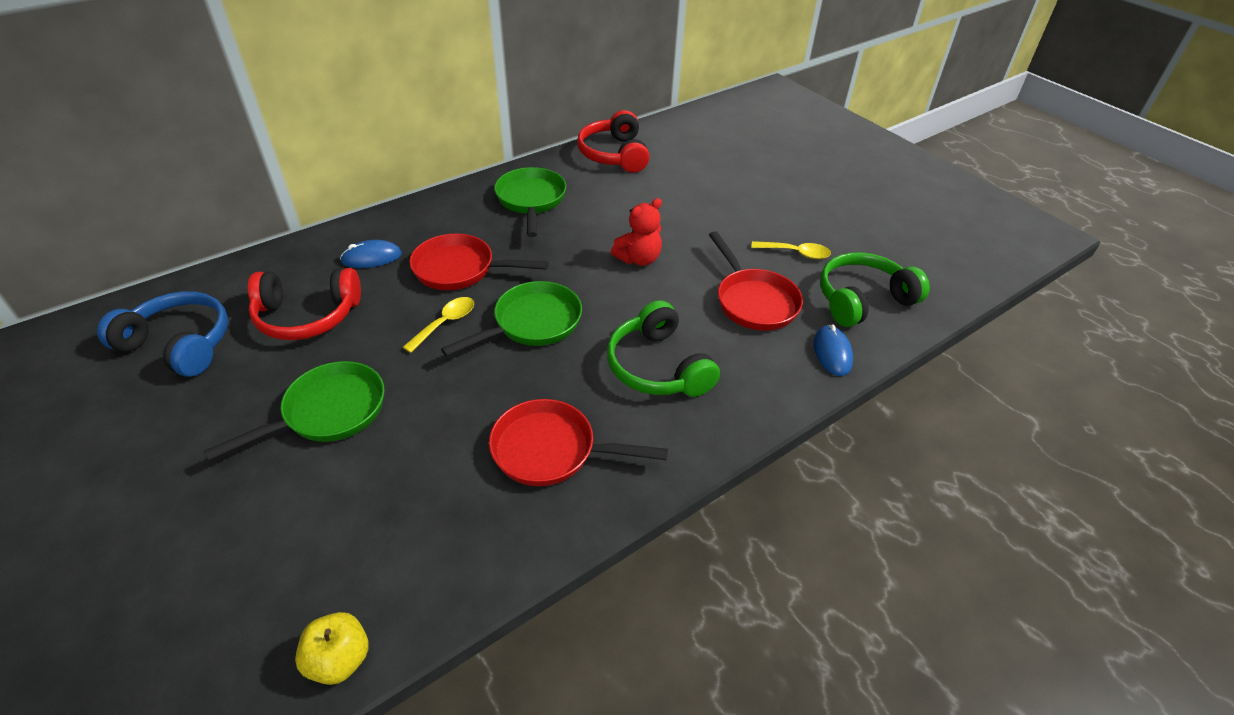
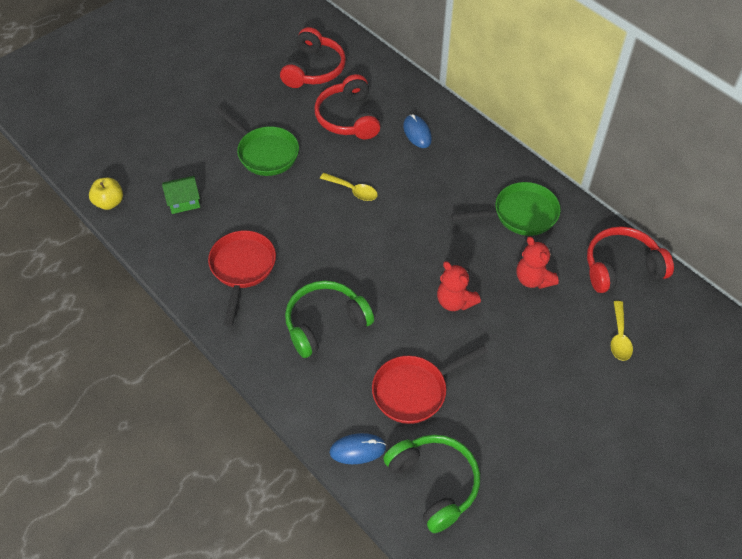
camera: 85 degrees right, 10 degrees up
(179, 344) = (314, 69): blue headphones -> red headphones
(387, 527) = (184, 201): none -> green house
(460, 269) = (414, 186): red pan -> none
(532, 323) = (360, 240): green pan -> none
(618, 205) = (533, 279): none -> red teddy bear
(795, 253) = (494, 429): yellow spoon -> yellow spoon (619, 337)

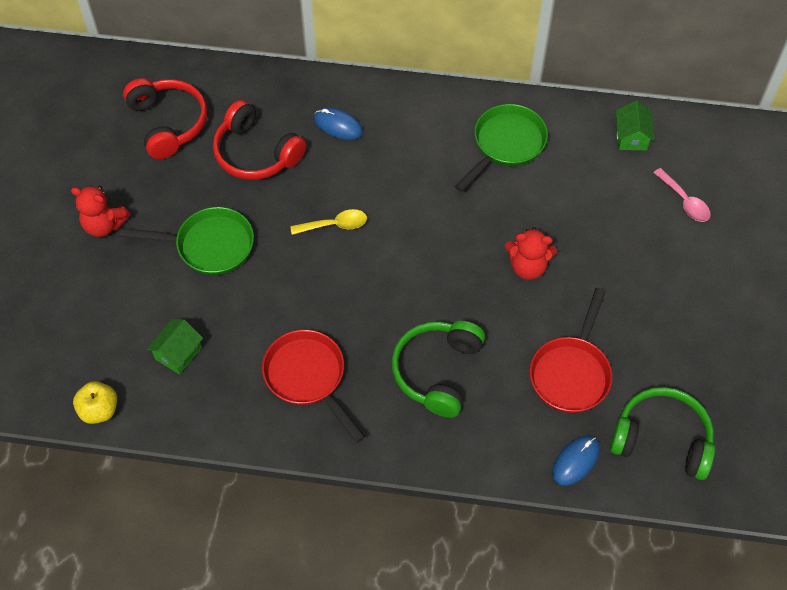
camera: 40 degrees left, 5 degrees up
(533, 279) = (572, 198): red teddy bear -> red teddy bear (104, 225)
(619, 337) = (684, 201): yellow spoon -> pink spoon
(621, 267) = (631, 137): red headphones -> green house

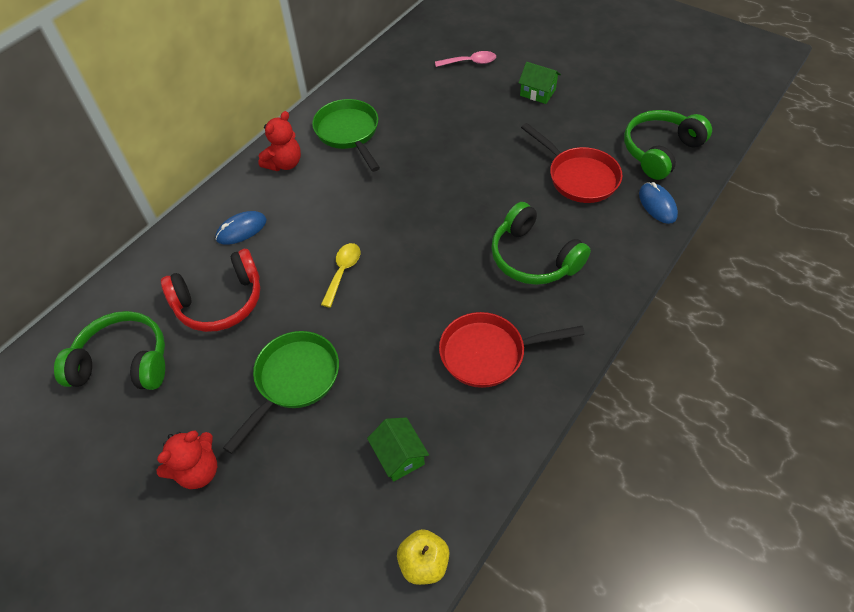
camera: 60 degrees left, 5 degrees down
(168, 123) = (123, 362): red headphones -> green headphones
(527, 267) = (469, 164): red teddy bear -> red teddy bear (284, 163)
(631, 137) = (396, 66): green house -> green house (537, 92)

